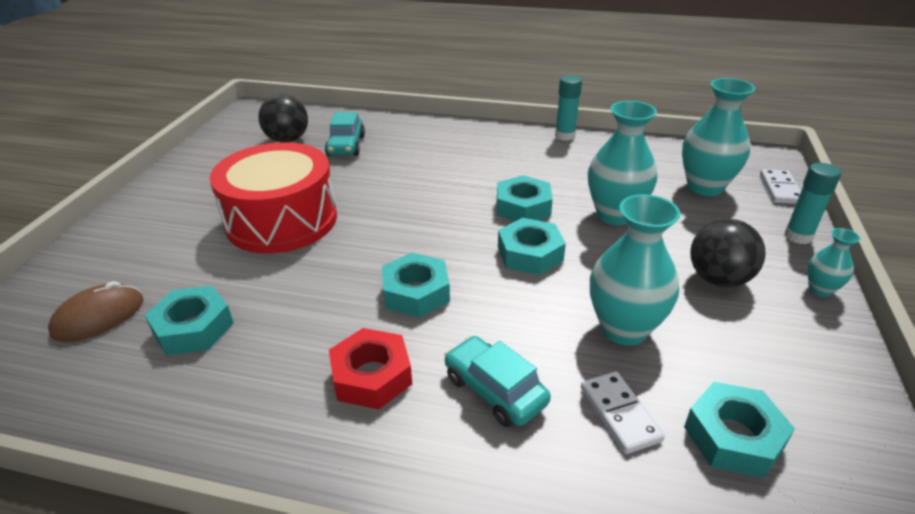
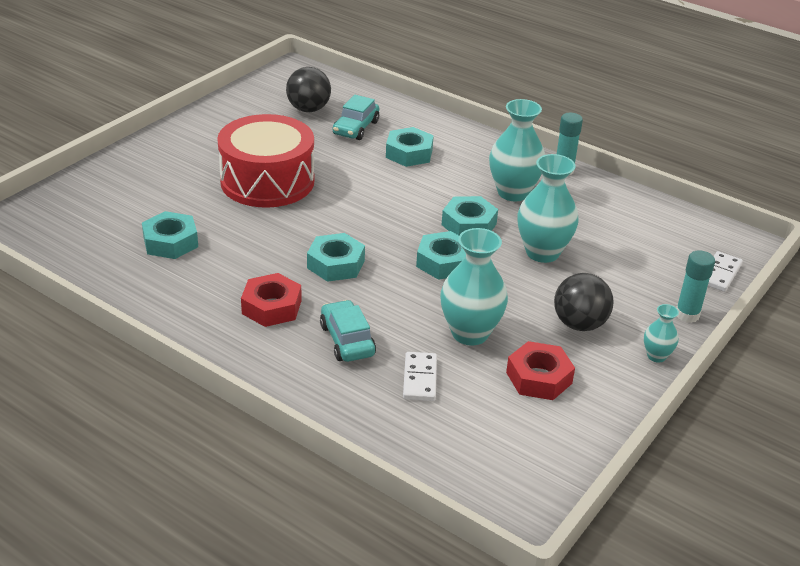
camera: 20 degrees right, 0 degrees up
(99, 316) = (112, 216): brown mouse -> none
(705, 187) = (649, 252): turquoise vase -> turquoise vase (513, 193)
(733, 437) = (484, 414): turquoise nut -> turquoise nut (409, 153)
(742, 360) = (539, 378): none -> red nut

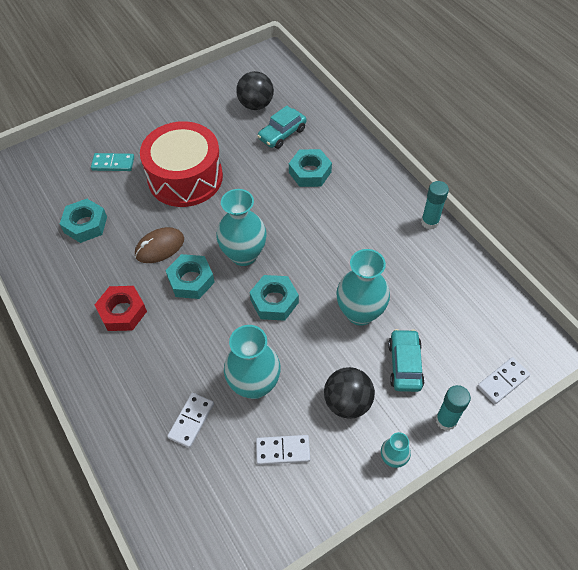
camera: 25 degrees right, 20 degrees up
(168, 184) = (113, 163): none -> turquoise domino
(278, 244) = (160, 247): none -> brown mouse
(347, 340) = (158, 363): turquoise car -> turquoise car (404, 365)
(469, 224) = (316, 264): turquoise nut -> none
(513, 193) = (372, 238): turquoise vase -> turquoise vase (244, 255)
(539, 378) = (283, 450): red nut -> white domino

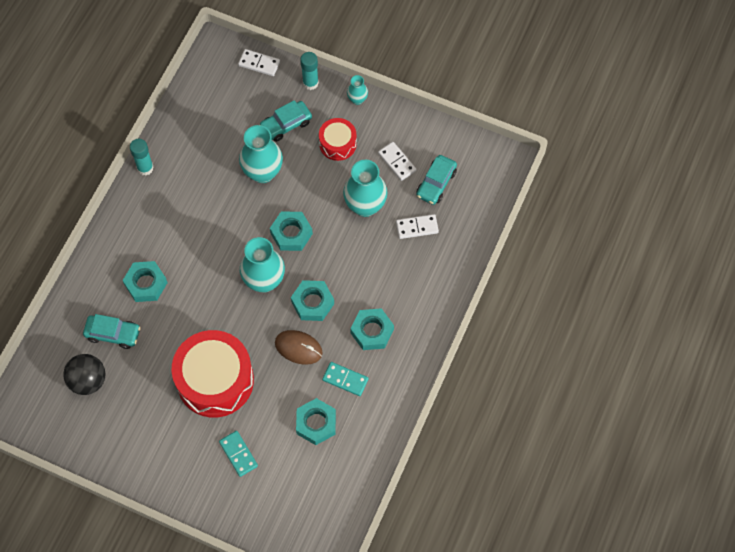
camera: 125 degrees left, 10 degrees up
(100, 266) = (345, 379): none -> turquoise domino
(122, 312) = (372, 331): red nut -> turquoise nut
(226, 476) = (436, 183): none -> turquoise car
(347, 402) = (337, 144): black ball -> red drum

